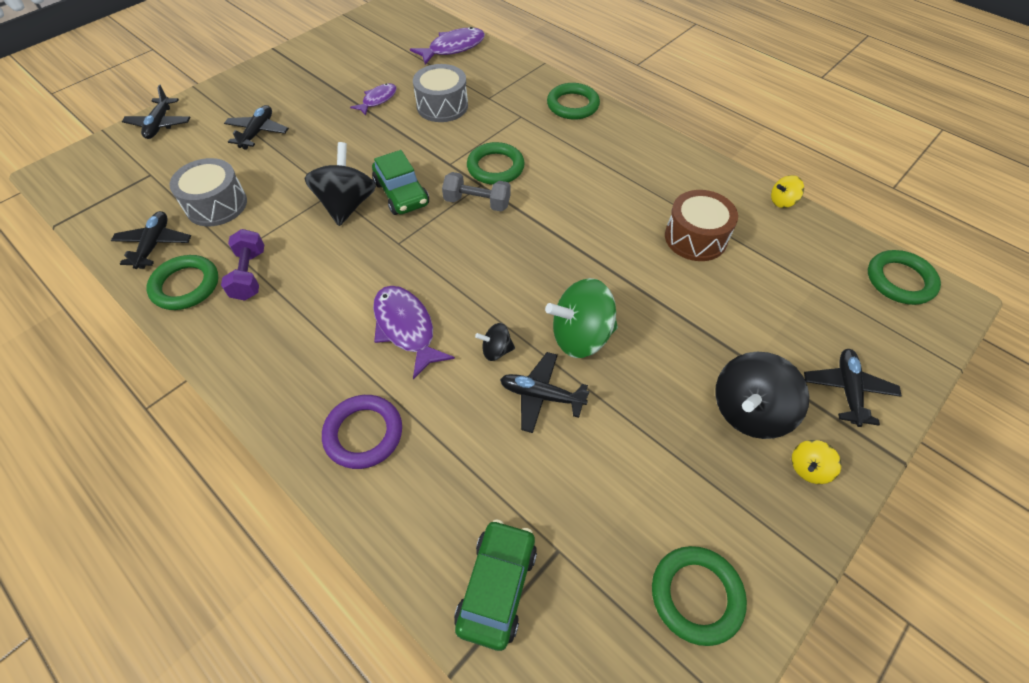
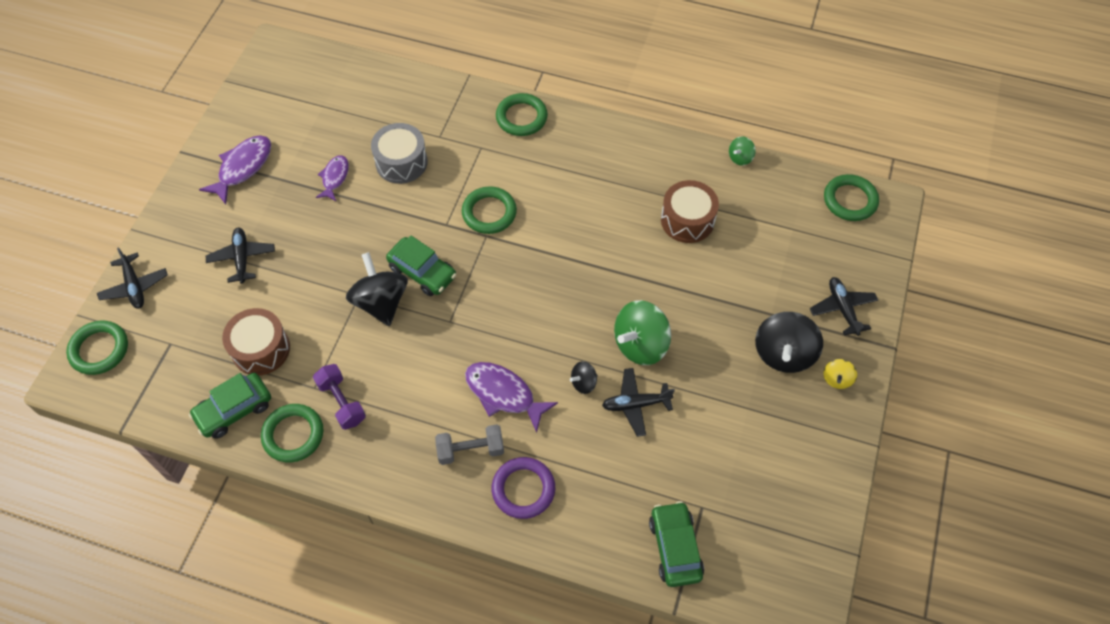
camera: 25 degrees left, 5 degrees up
(154, 245) = (234, 410): black plane -> green car
(216, 205) = (261, 349): grey drum -> brown drum
(453, 48) = (370, 87): purple fish -> purple fish (243, 168)
(477, 203) = (494, 255): grey dumbbell -> grey dumbbell (470, 450)
(696, 595) = (799, 495): green ring -> green ring (99, 350)
(782, 201) = (740, 158): yellow spinning top -> green spinning top

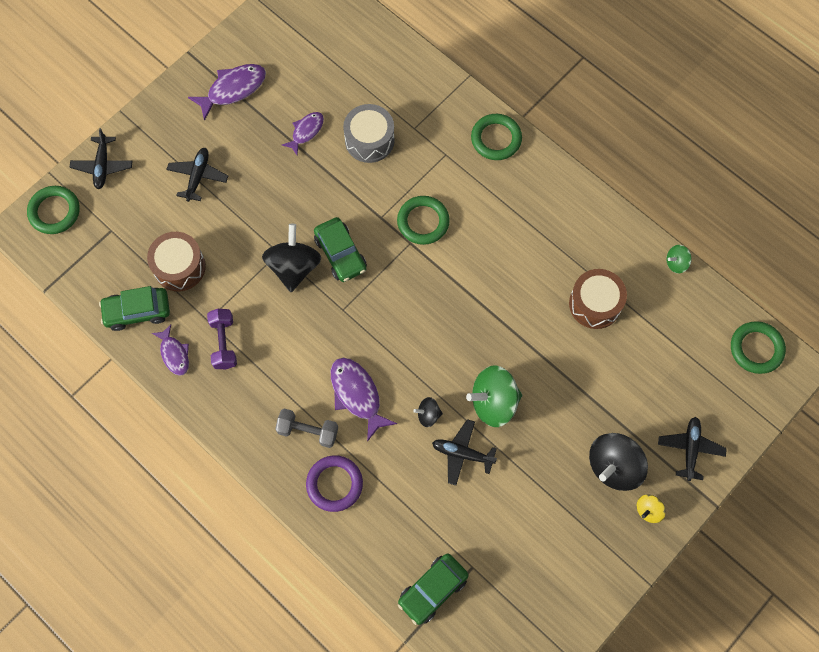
camera: 25 degrees right, 10 degrees up
(293, 435) = (174, 354): green ring -> purple fish
(675, 547) = (432, 590): green car -> green car turned 150 degrees counterclockwise

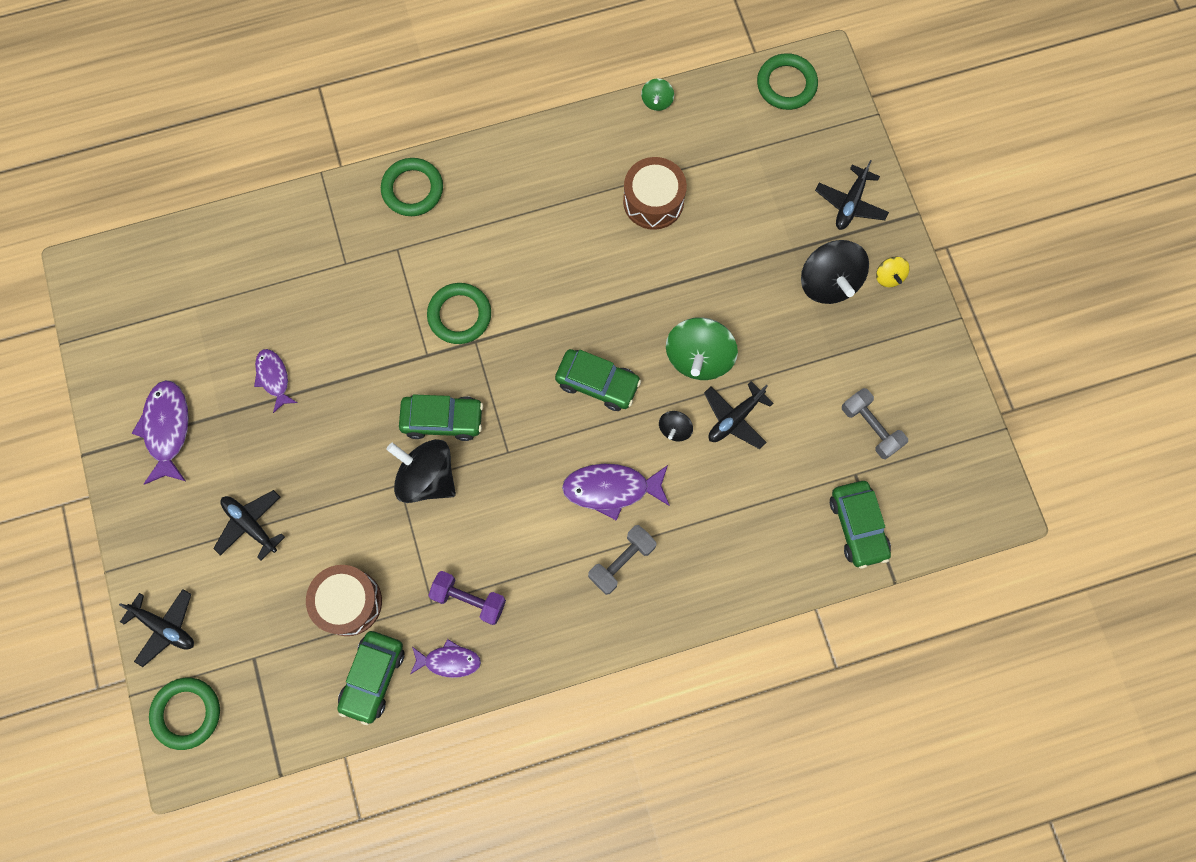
camera: 60 degrees left, 5 degrees up
(334, 484) = (694, 565): purple ring -> none
(369, 140) = (329, 317): grey drum -> none
(430, 342) = (597, 383): none -> green car
(516, 559) = (870, 427): none -> grey dumbbell
(690, 449) = (850, 203): black plane -> black plane turned 105 degrees counterclockwise

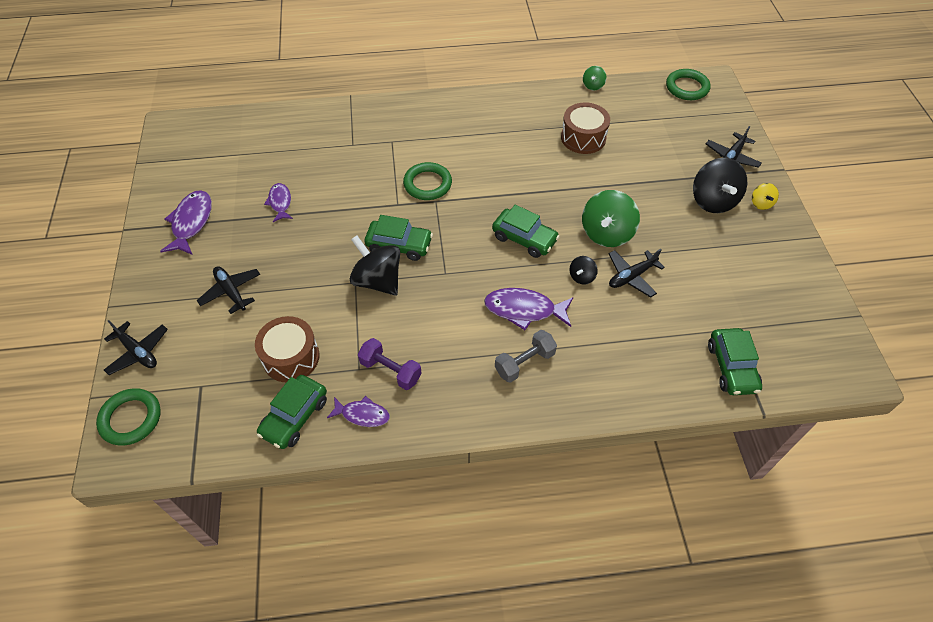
camera: 10 degrees right, 20 degrees down
(412, 189) = (411, 111): green ring -> none
(870, 427) = (744, 298): grey dumbbell -> none

